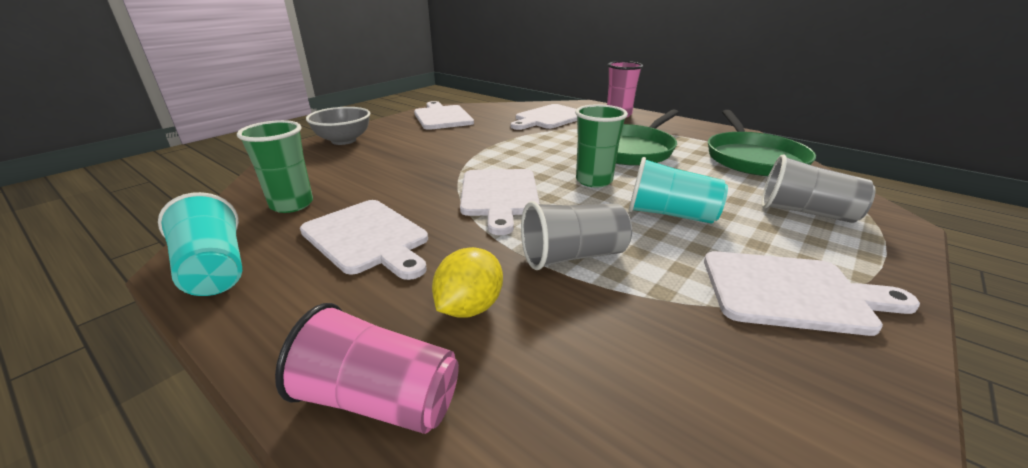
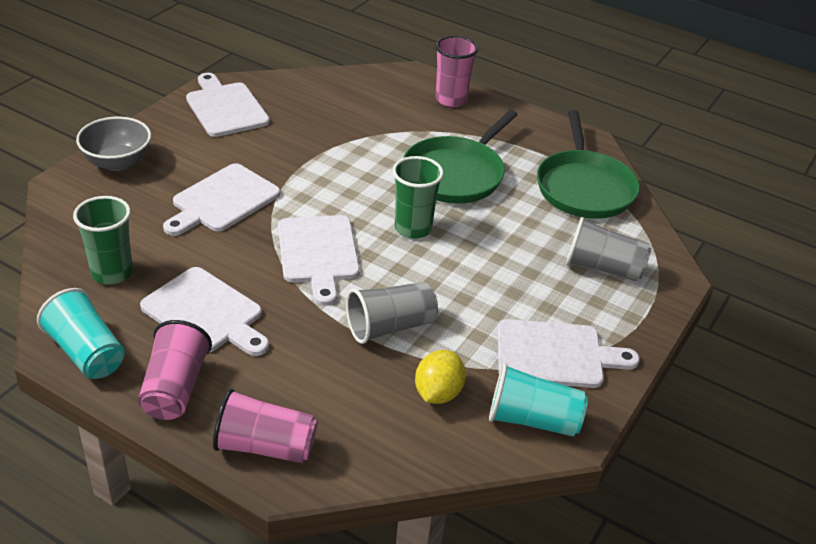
camera: 10 degrees left, 10 degrees up
(292, 311) = (175, 388): none -> pink cup
(469, 307) = (311, 378): yellow lemon -> yellow lemon (438, 393)
(549, 118) = (363, 108): white cutting board -> white cutting board (222, 200)
(670, 214) = (480, 275): turquoise cup -> turquoise cup (532, 420)

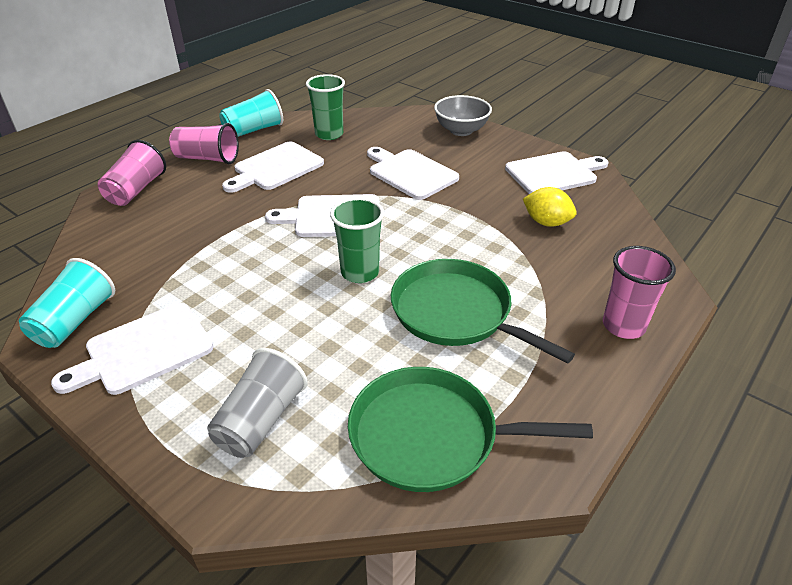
camera: 100 degrees right, 0 degrees up
(390, 327) = (227, 249): grey cup -> none
(438, 393) = (138, 269): yellow lemon -> yellow lemon (546, 222)
(555, 354) = (143, 350): white cutting board -> white cutting board turned 45 degrees clockwise

